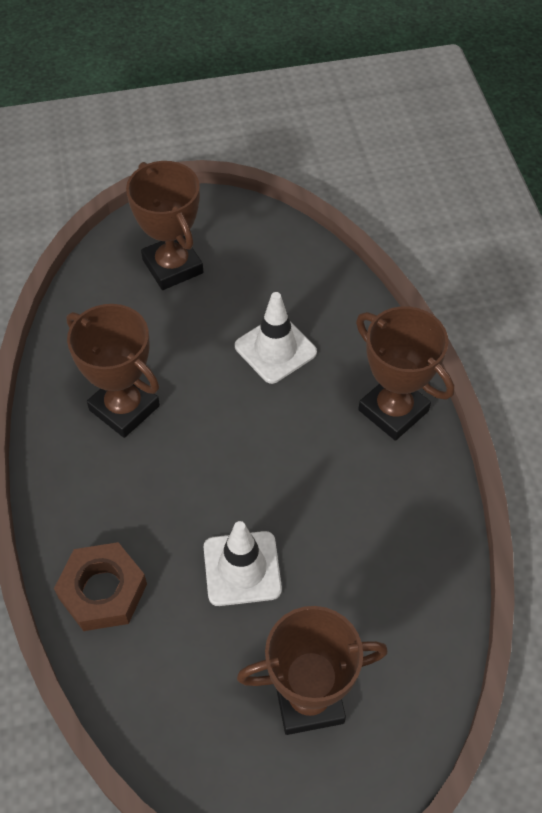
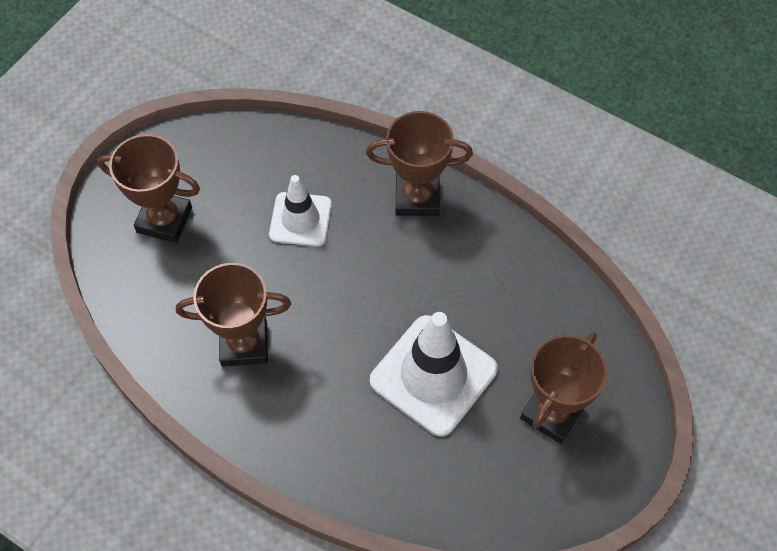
camera: 45 degrees left, 5 degrees up
(103, 591) = (365, 468): brown nut -> none
(242, 568) = (433, 375): white traffic cone -> white traffic cone, size x1.62

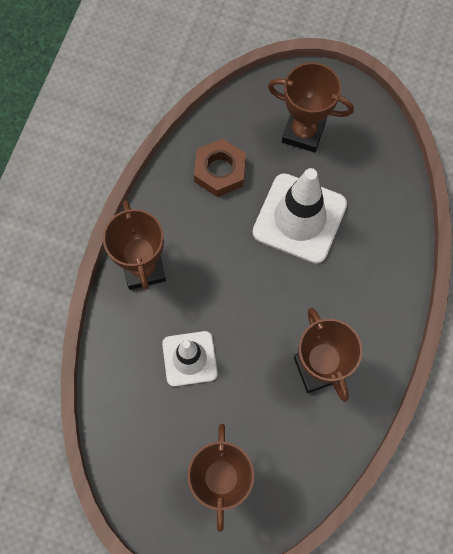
camera: 105 degrees left, 10 degrees up
(519, 302) = (220, 171): none -> brown nut

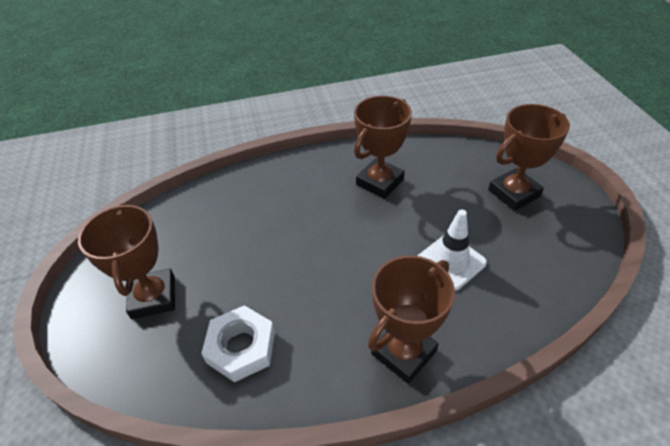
camera: 120 degrees left, 25 degrees down
(220, 171) = (241, 347): brown nut -> white nut
(299, 218) = (255, 254): white traffic cone -> none

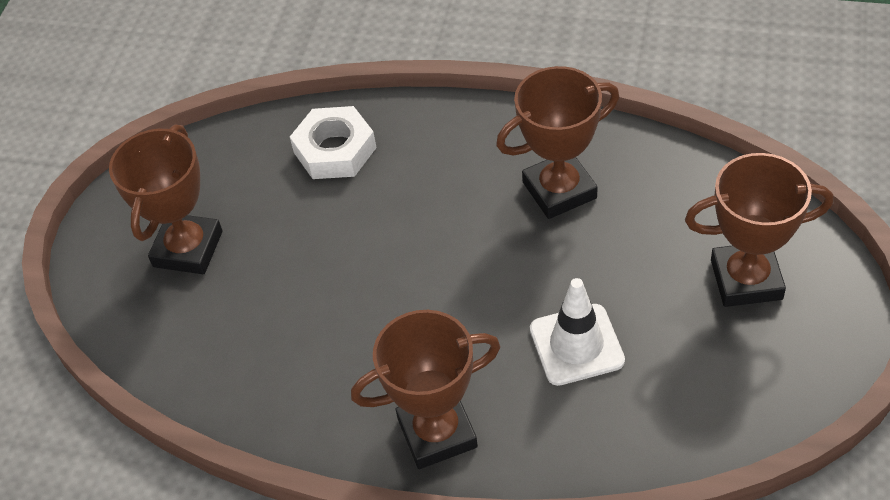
camera: 30 degrees right, 5 degrees up
(241, 347) = (256, 350): white nut -> white nut (335, 150)

